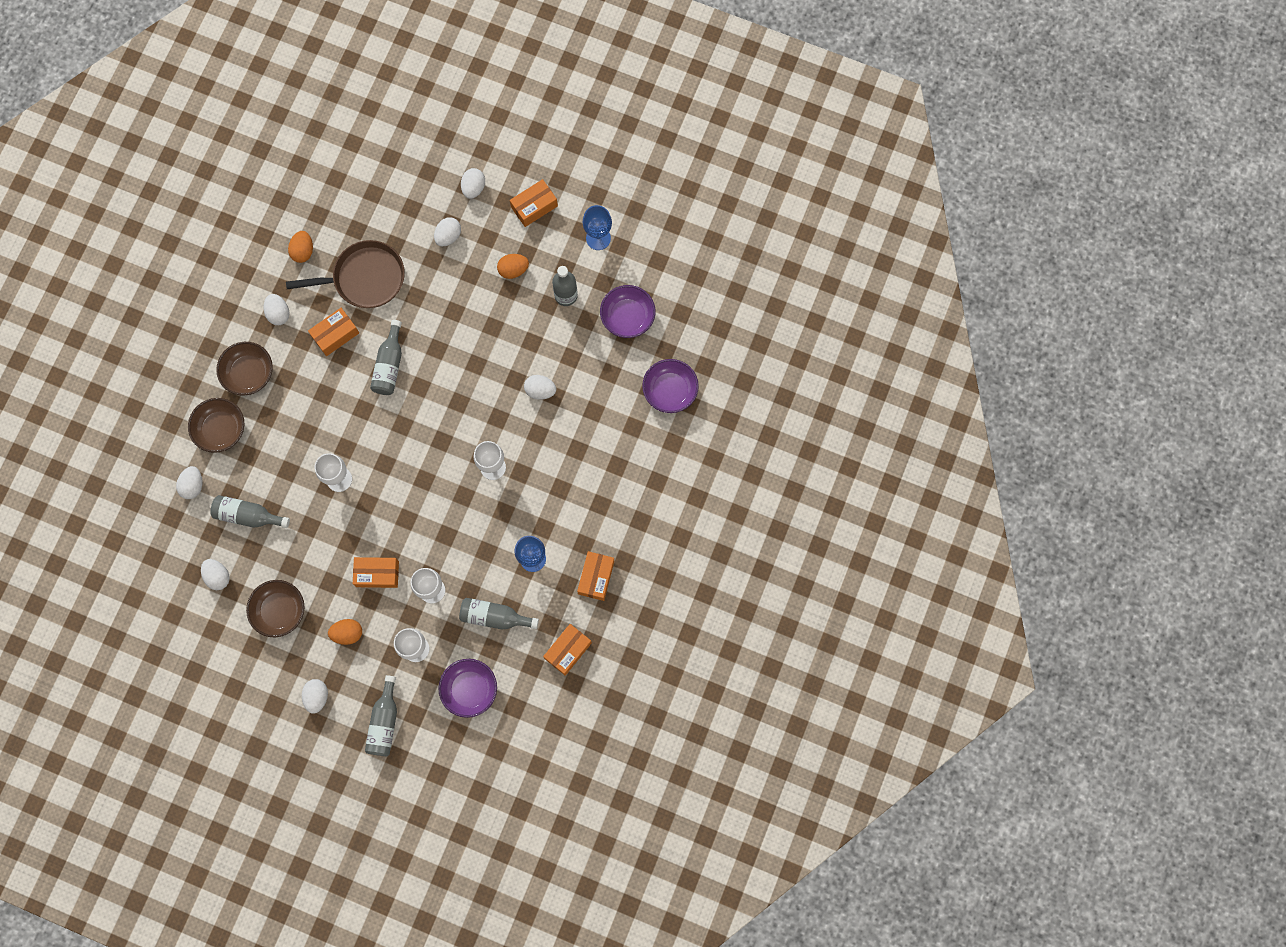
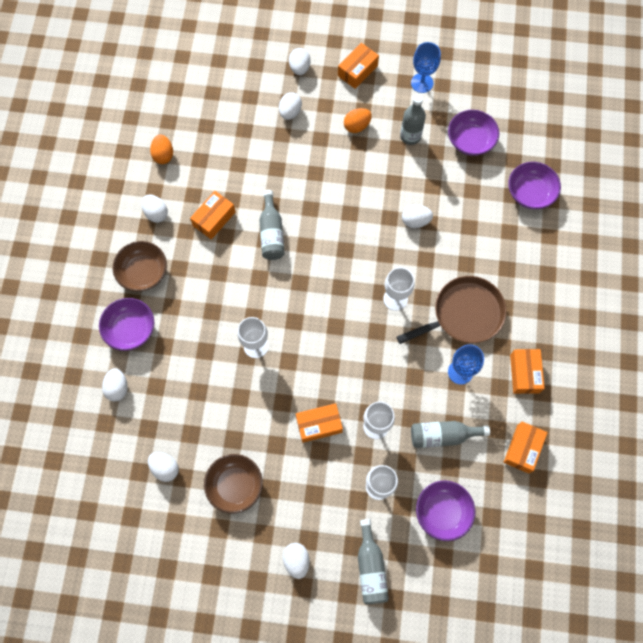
camera: 15 degrees left, 5 degrees down
(221, 429) = (130, 329): brown bowl -> purple bowl
(248, 515) = (178, 402): grey bottle -> none
(347, 633) = (308, 489): orange egg -> none
(365, 278) = (227, 164): brown pan -> brown pan (464, 314)

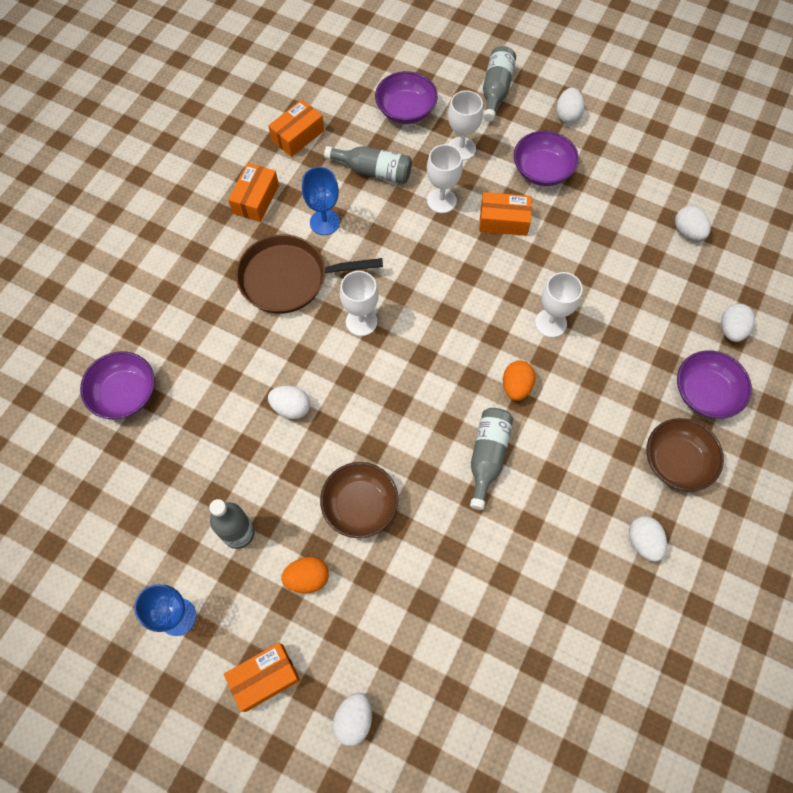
camera: 160 degrees left, 5 degrees down
(163, 155) = (614, 635): orange egg -> orange egg (516, 386)
(214, 219) = (561, 504): orange box -> none
(235, 485) = (613, 194): brown bowl -> brown bowl (360, 506)
(290, 112) = (398, 640): white egg -> none
(470, 140) = (159, 495): purple bowl -> purple bowl (542, 170)

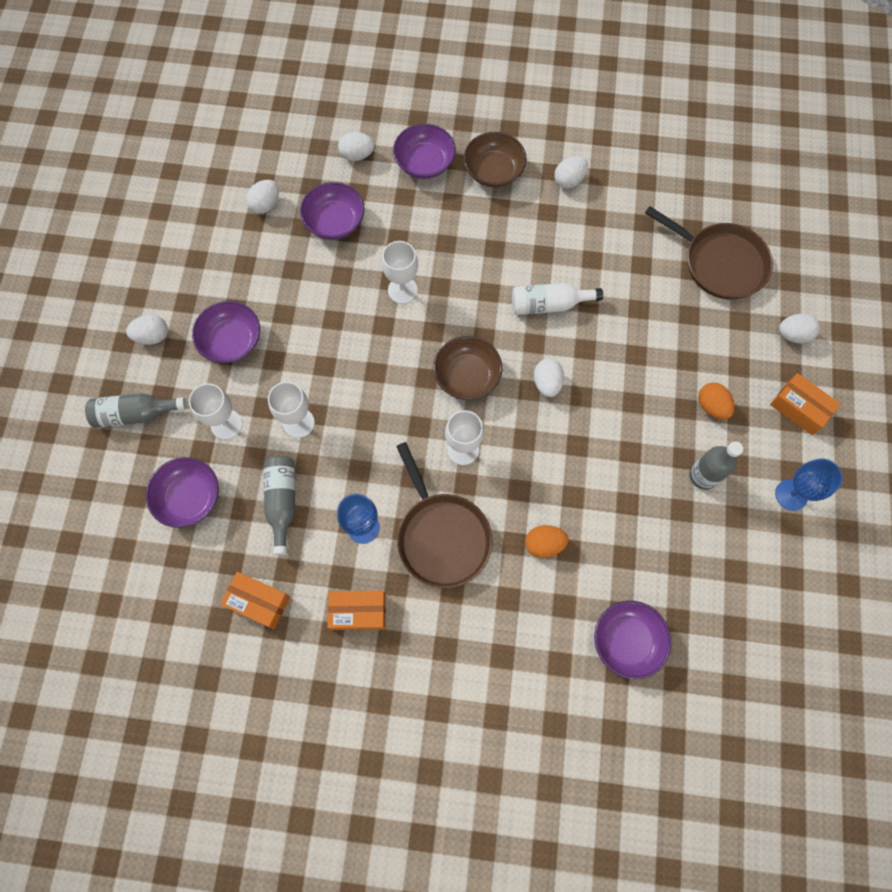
camera: 110 degrees left, 5 degrees up
(291, 408) = (574, 478): white egg -> white egg (547, 383)
(360, 506) = (635, 388): brown bowl -> brown bowl (467, 376)
(477, 675) = (720, 263): none -> brown pan
(487, 457) = (549, 304): grey bottle -> white bottle
(503, 221) = (304, 359): orange box -> none
(516, 386) = (476, 300): orange egg -> orange egg (544, 544)
(650, 286) = (335, 222): none -> purple bowl

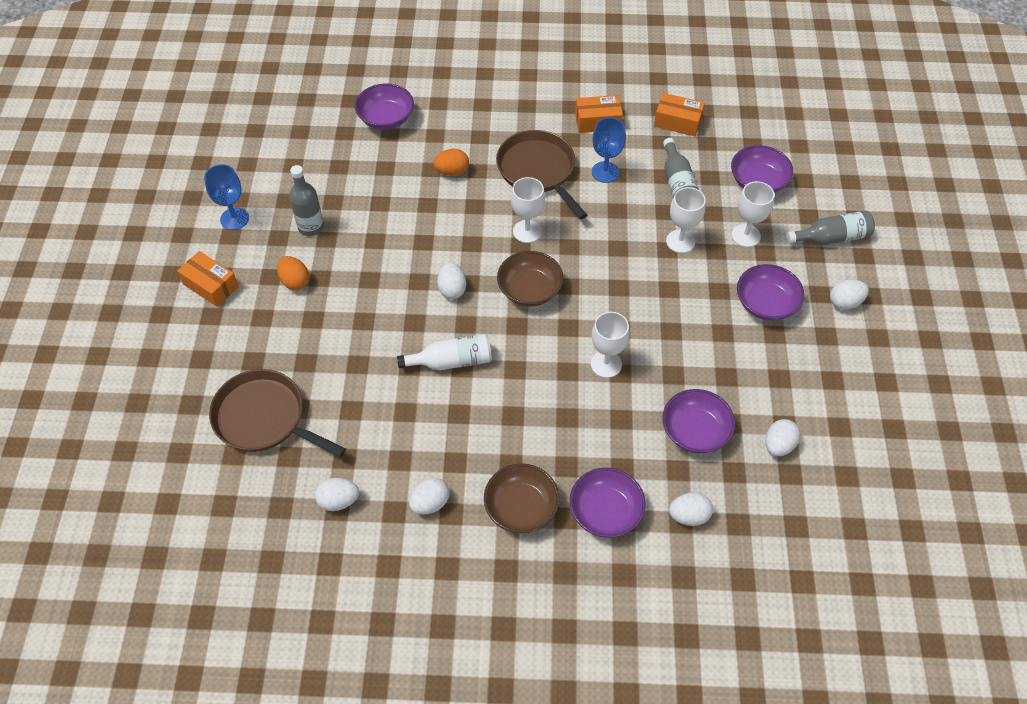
camera: 175 degrees right, 15 degrees down
(793, 335) = (201, 350): white egg -> white egg (338, 501)

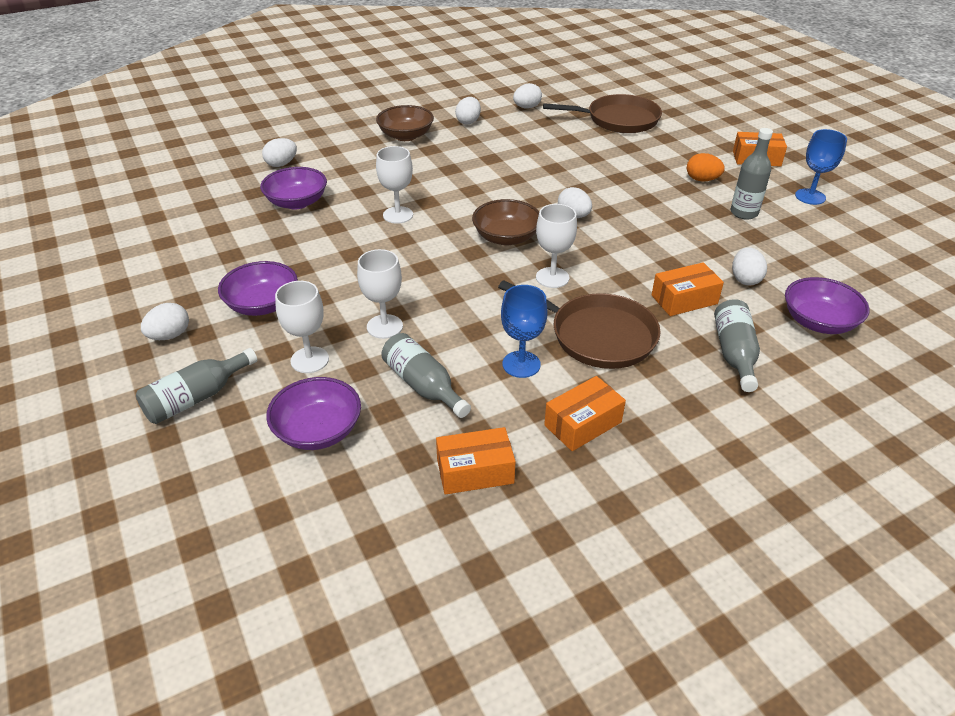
camera: 150 degrees right, 15 degrees down
(451, 361) = (525, 179): white bottle -> none
(452, 171) = (684, 299): orange egg -> orange box
(465, 122) = (734, 353): none -> grey bottle
(605, 512) = (345, 149): purple bowl -> none
(778, 445) = (220, 215): white egg -> white egg (745, 279)

